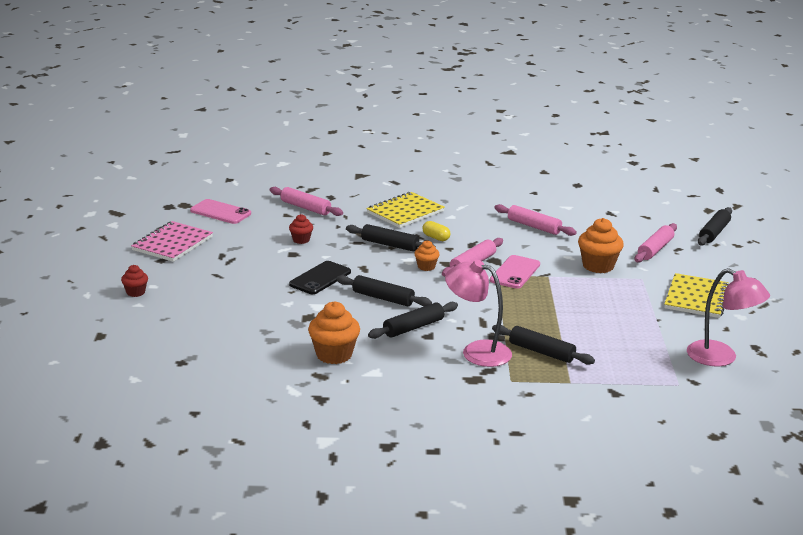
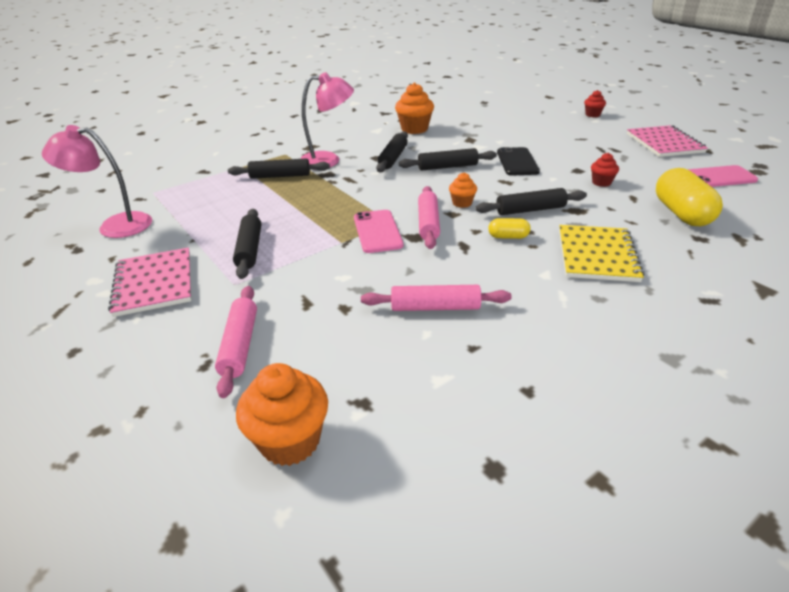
camera: 145 degrees right, 10 degrees up
(305, 208) = (681, 213): pink rolling pin -> yellow capsule
(598, 266) = (298, 279): orange cupcake -> orange cupcake (290, 441)
(696, 298) = (154, 283): yellow notebook -> pink notebook
(714, 233) = (149, 447): black rolling pin -> black rolling pin (249, 249)

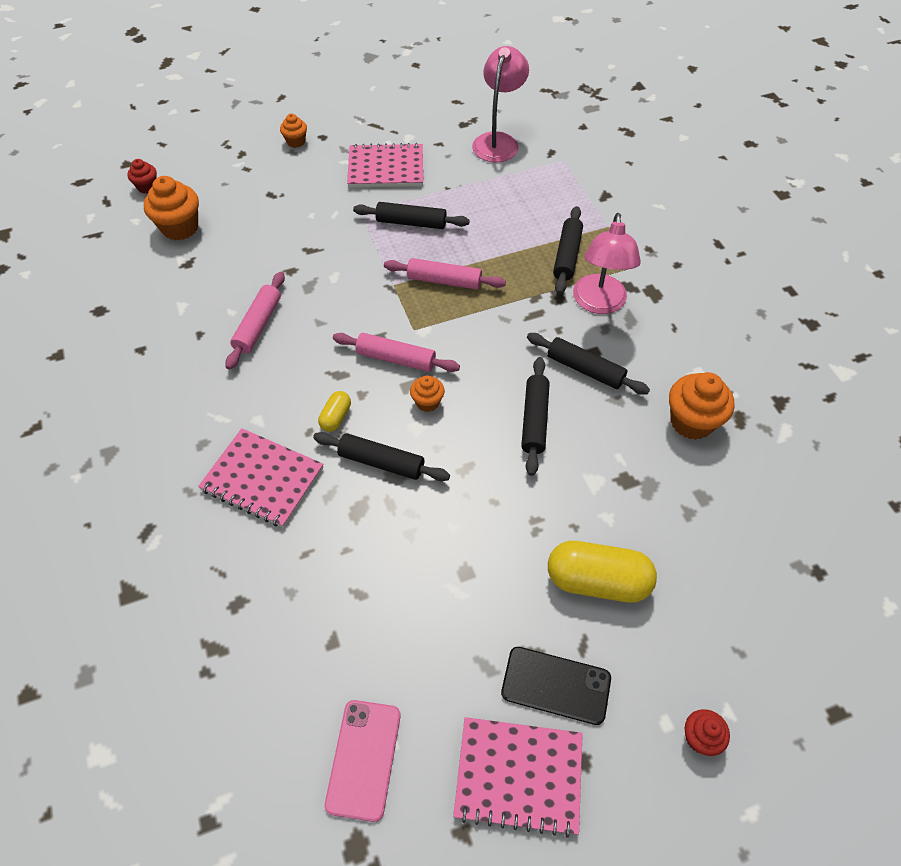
camera: 105 degrees right, 20 degrees up
(79, 375) = (296, 141): none -> orange cupcake
(240, 345) = (281, 211): pink rolling pin -> pink rolling pin (444, 281)
(377, 231) = (399, 314): pink phone -> none
(517, 162) = (521, 507): black phone -> black phone (556, 685)
(530, 210) = (381, 462): black rolling pin -> black rolling pin turned 75 degrees counterclockwise
(597, 255) = (263, 479): yellow notebook -> pink notebook
(601, 182) = (416, 580): red cupcake -> red cupcake (147, 187)
(681, 213) = (295, 624): yellow capsule -> yellow capsule (597, 581)

